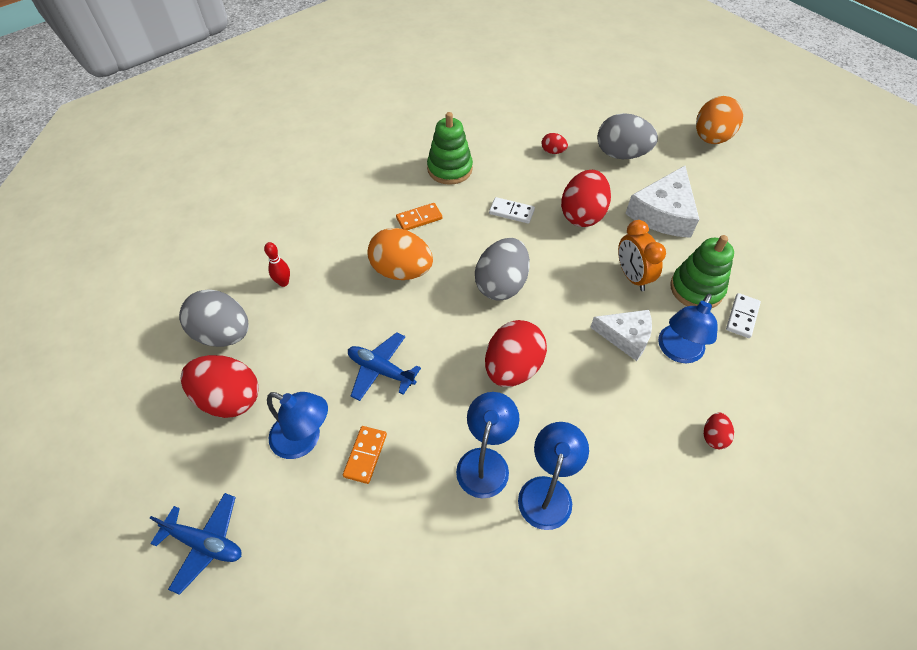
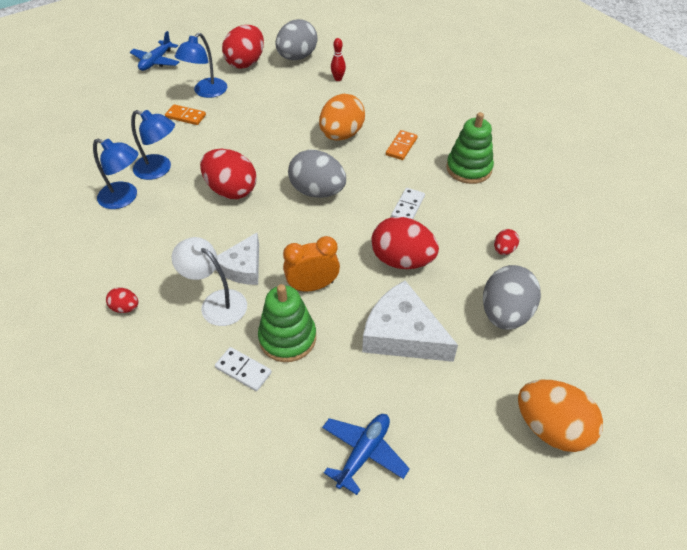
camera: 95 degrees right, 5 degrees down
(381, 370) = (249, 123): blue plane -> blue plane (363, 453)
(419, 218) = (401, 146): orange domino -> orange domino turned 45 degrees clockwise
(677, 352) = (216, 302): blue lamp -> white lamp

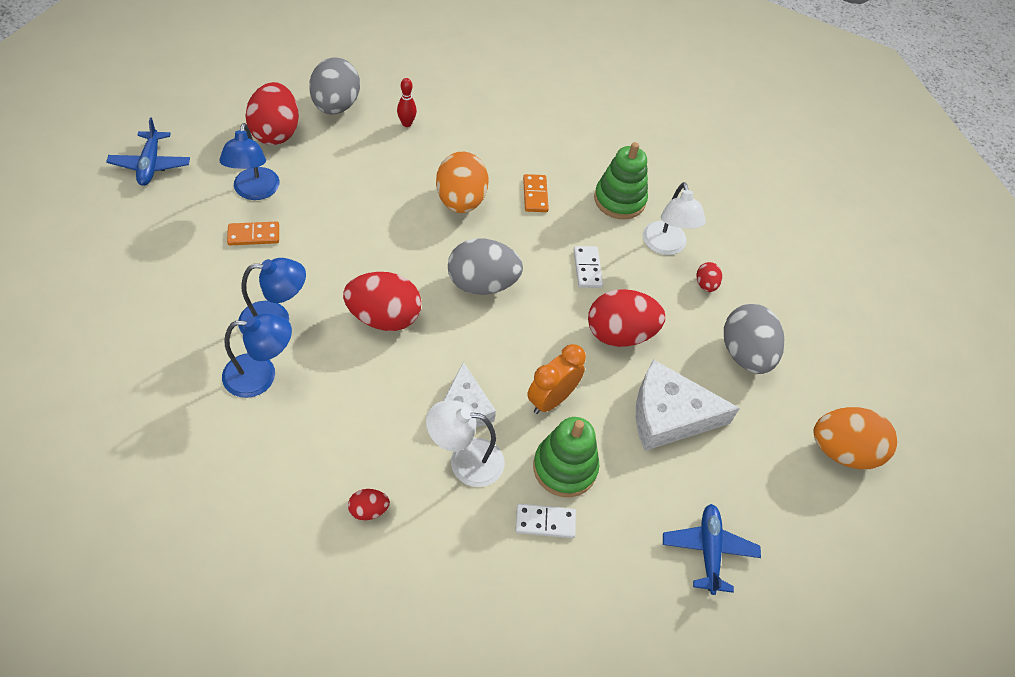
camera: 35 degrees left, 5 degrees up
(486, 211) = (665, 246): none -> white lamp

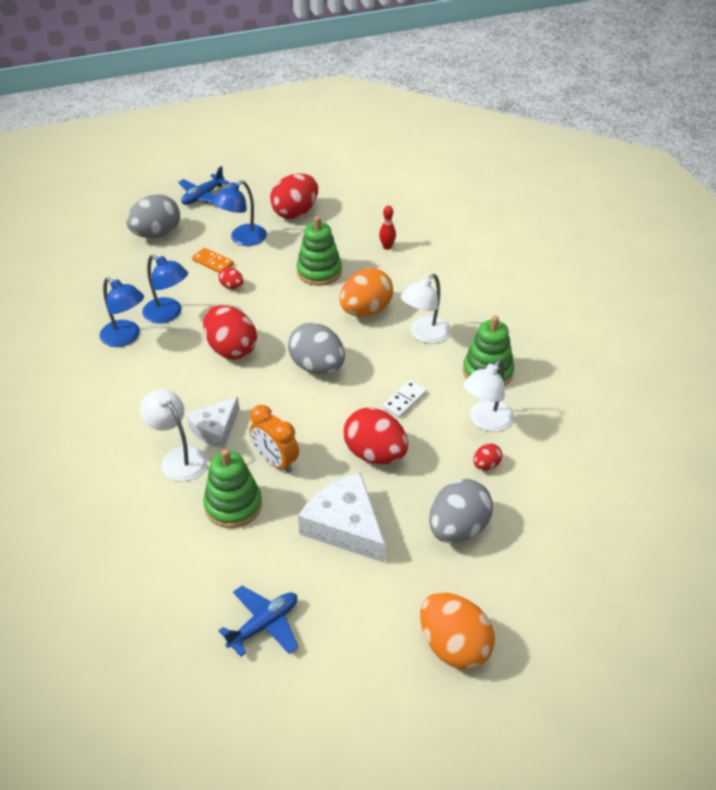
camera: 50 degrees right, 10 degrees down
(336, 106) = (352, 215): grey egg -> grey egg (156, 234)
(369, 510) = (94, 445): red egg -> red egg (232, 286)
(373, 185) = (319, 271): none -> green stacking toy
(535, 195) = (424, 335): orange domino -> white lamp
(545, 522) = (181, 526): white domino -> none
(551, 399) = (276, 461): orange clock -> orange clock turned 135 degrees counterclockwise

